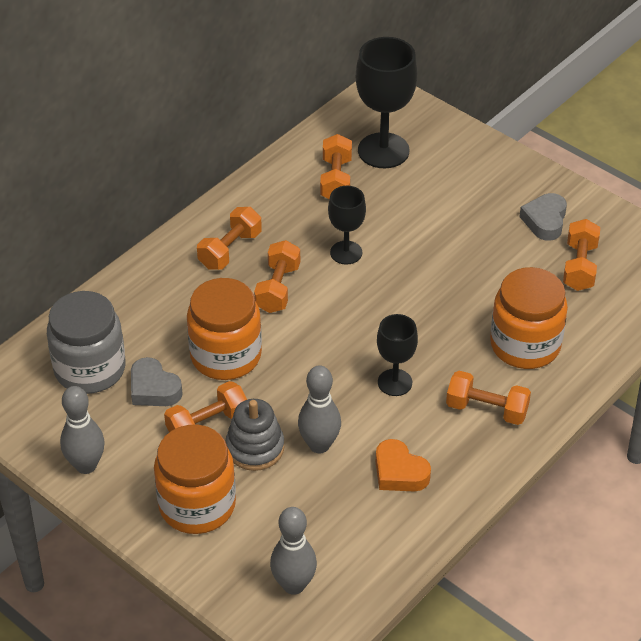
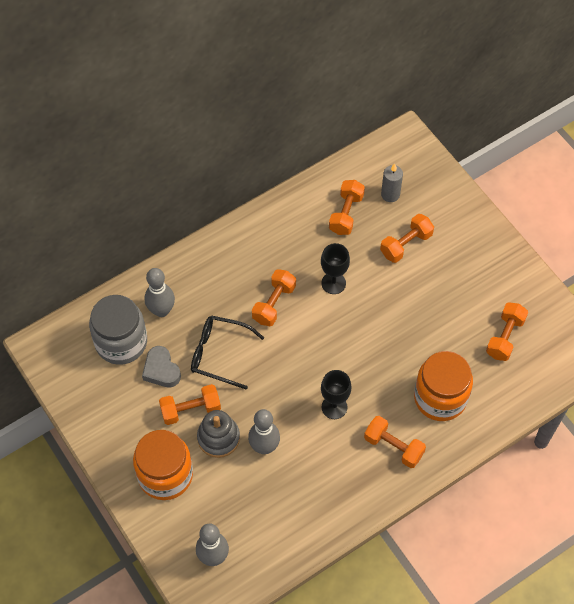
camera: 15 degrees right, 15 degrees up
(86, 465) = (98, 423): grey bowling pin -> grey bowling pin (161, 310)
(226, 356) = (220, 354): orange jar -> black glasses
(230, 250) = (249, 261): orange dumbbell -> orange dumbbell (406, 244)
(383, 151) = (390, 194): black goblet -> grey candle
(399, 472) = (314, 484): orange heart -> none
(545, 221) = (492, 289): grey heart -> none

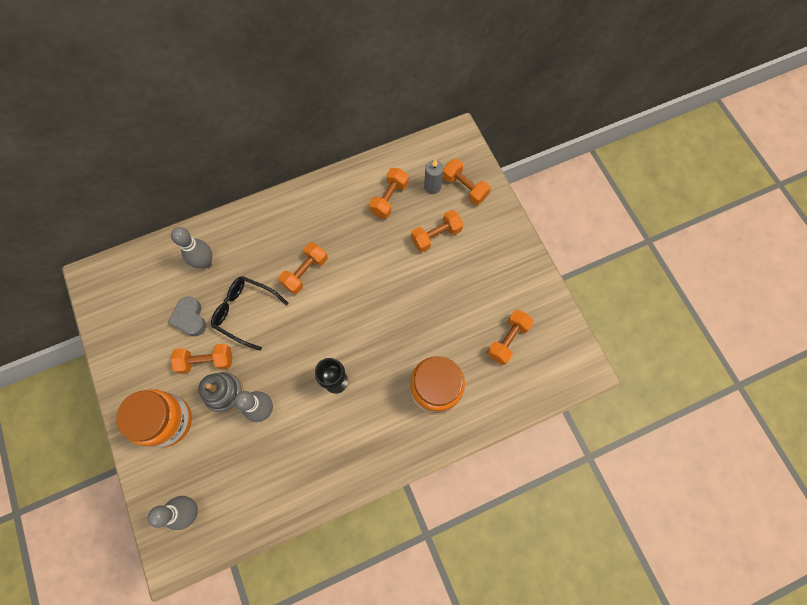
camera: 10 degrees right, 10 degrees up
(121, 342) = (162, 286): grey jar -> none
(333, 283) = (363, 261): black goblet -> none
(393, 447) = (381, 430): orange dumbbell -> orange dumbbell (464, 187)

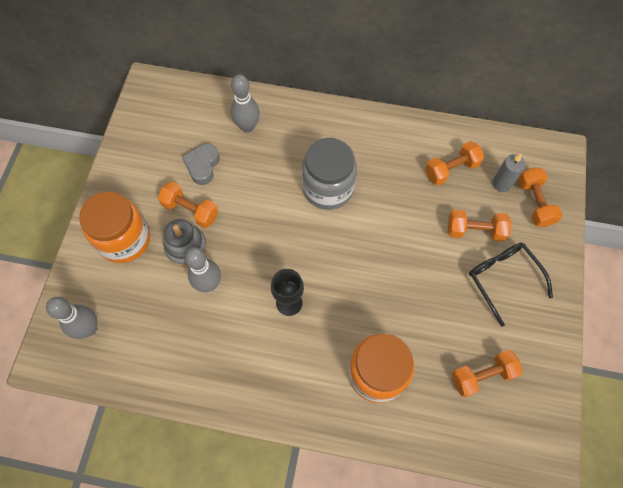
camera: 35 degrees right, 5 degrees down
(245, 312) = (252, 190): black glasses -> black glasses (503, 279)
(305, 272) = (328, 188): orange dumbbell -> grey jar

